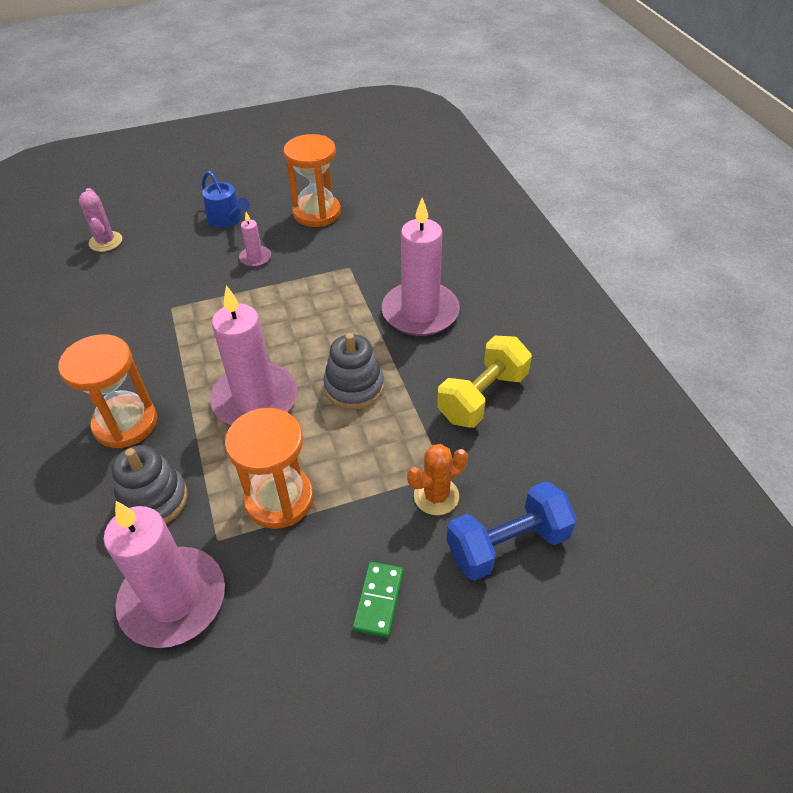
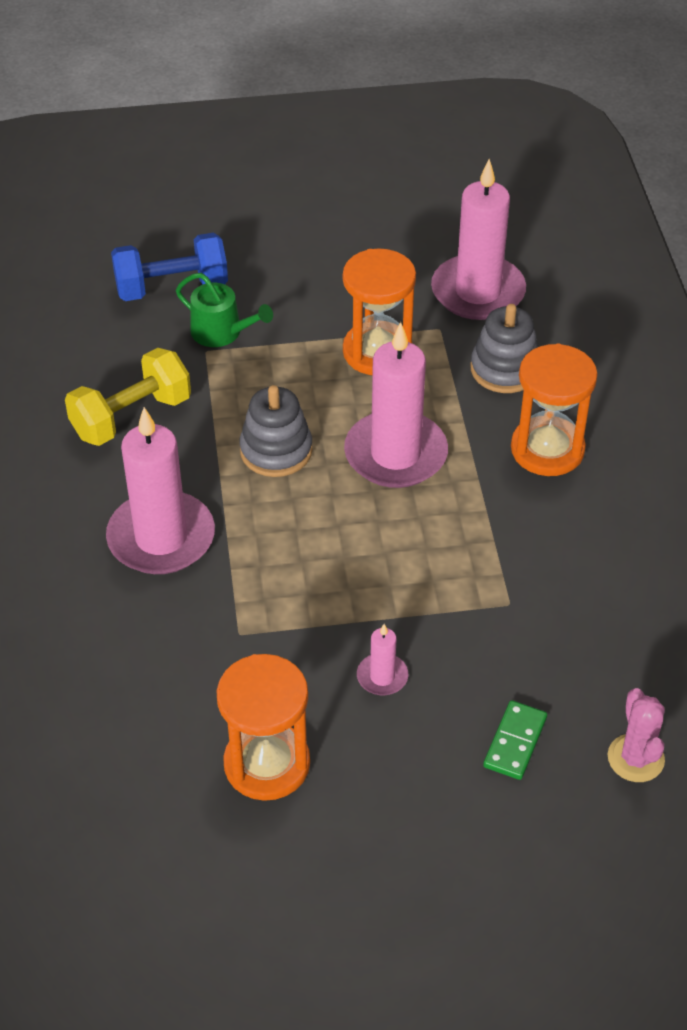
camera: 170 degrees left, 0 degrees up
(227, 219) = (426, 777): blue watering can -> none
(378, 600) = (299, 268): green domino -> green domino (515, 742)
(436, 496) = (221, 332): orange cactus -> green watering can

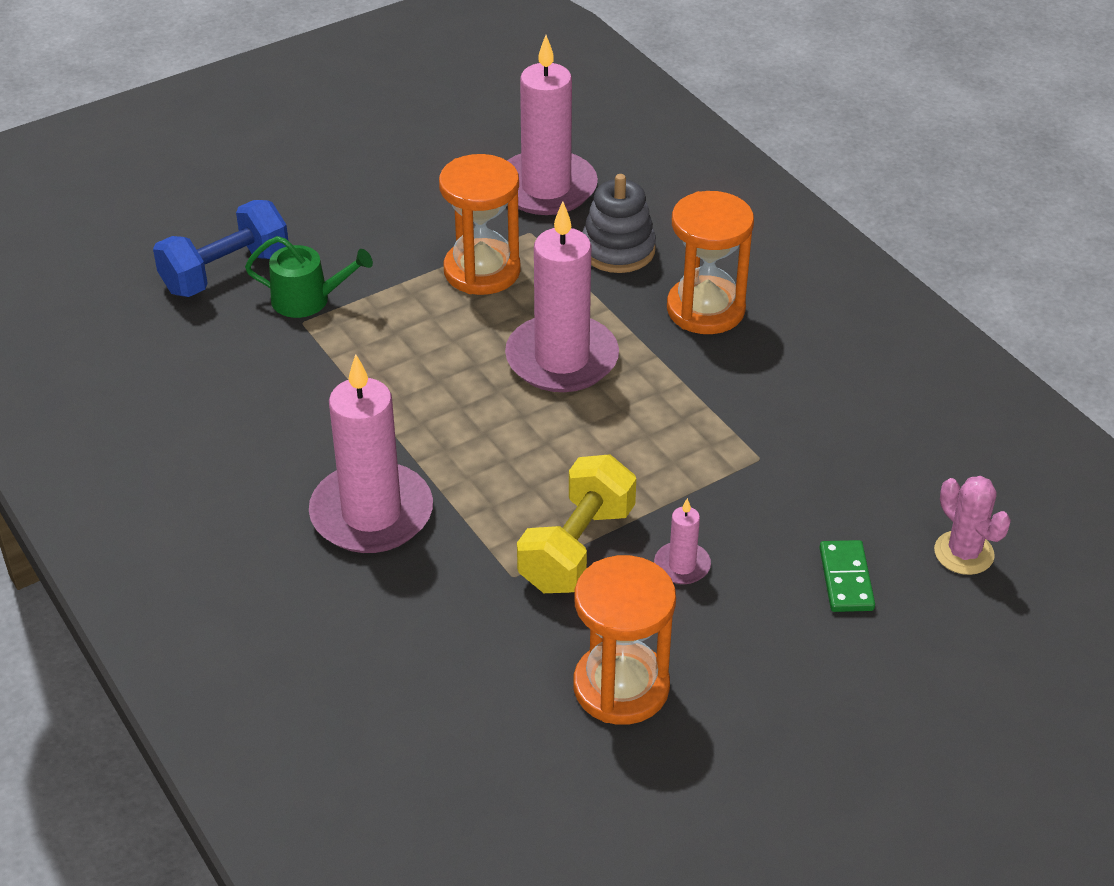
camera: 25 degrees left, 5 degrees down
(131, 417) = (263, 408): yellow dumbbell -> yellow dumbbell (577, 548)
(276, 450) = (438, 393): grey stacking toy -> none

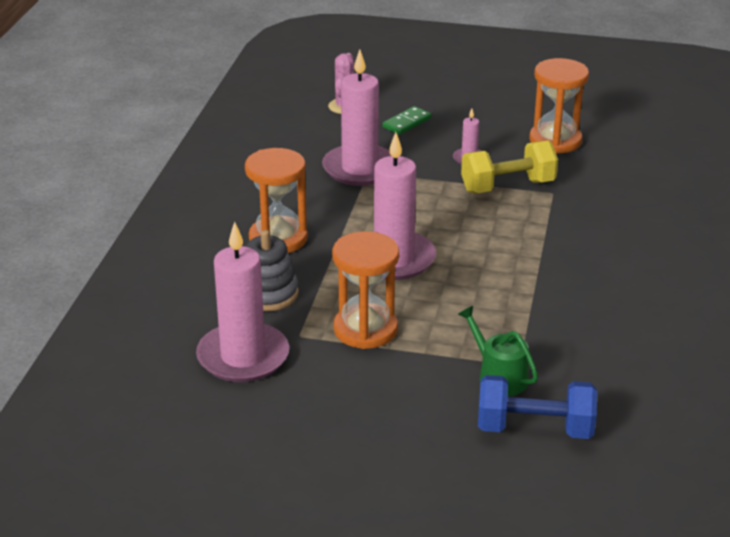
camera: 135 degrees left, 10 degrees down
(371, 513) = (593, 248): pink candle -> pink candle (360, 169)

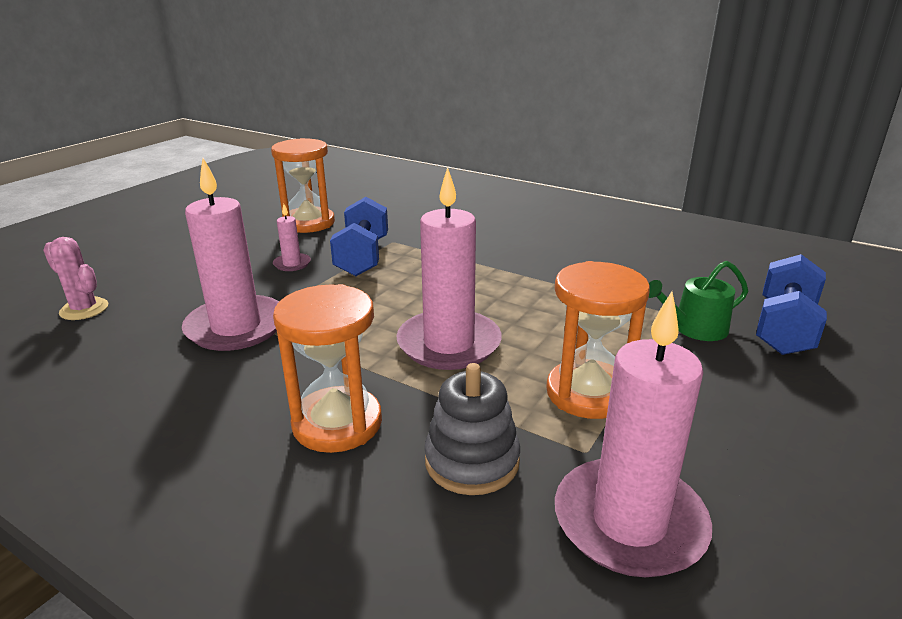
camera: 70 degrees left, 5 degrees down
(407, 123) = (178, 280): green domino -> none
(508, 186) = (362, 257): yellow dumbbell -> blue dumbbell

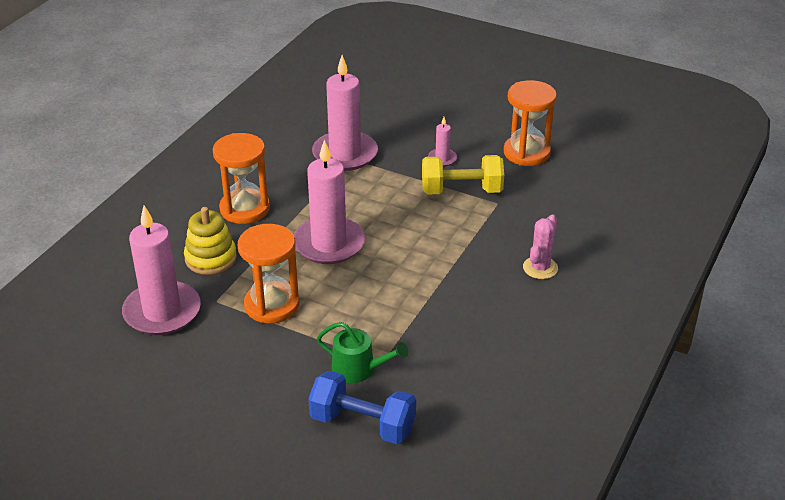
camera: 85 degrees right, 10 degrees up
(84, 309) = (362, 93): pink cactus -> pink cactus (540, 268)
(362, 257) = (461, 191): blue dumbbell -> yellow dumbbell
(472, 461) = (211, 258): grey stacking toy -> yellow stacking toy
(694, 328) = (358, 369): green watering can -> green watering can turned 135 degrees clockwise

